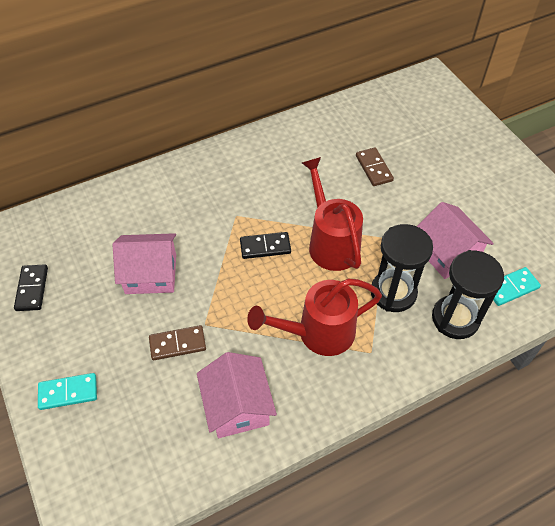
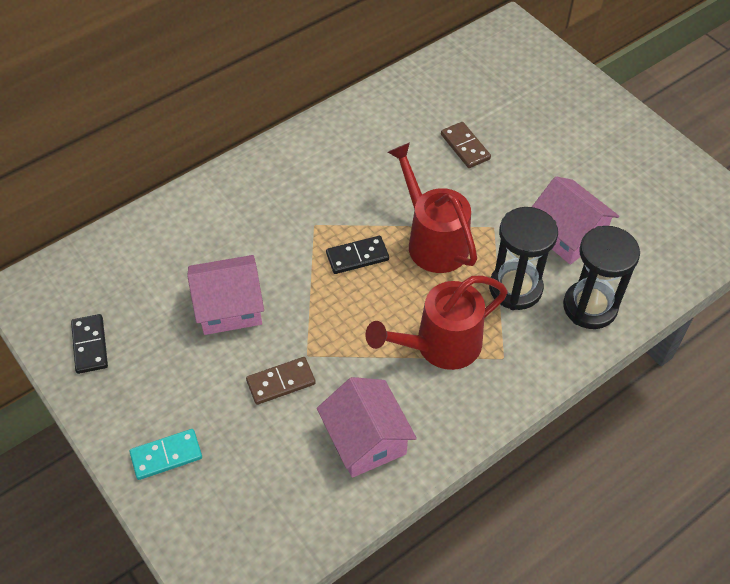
camera: 10 degrees left, 0 degrees up
(511, 288) = (645, 264): turquoise domino -> none

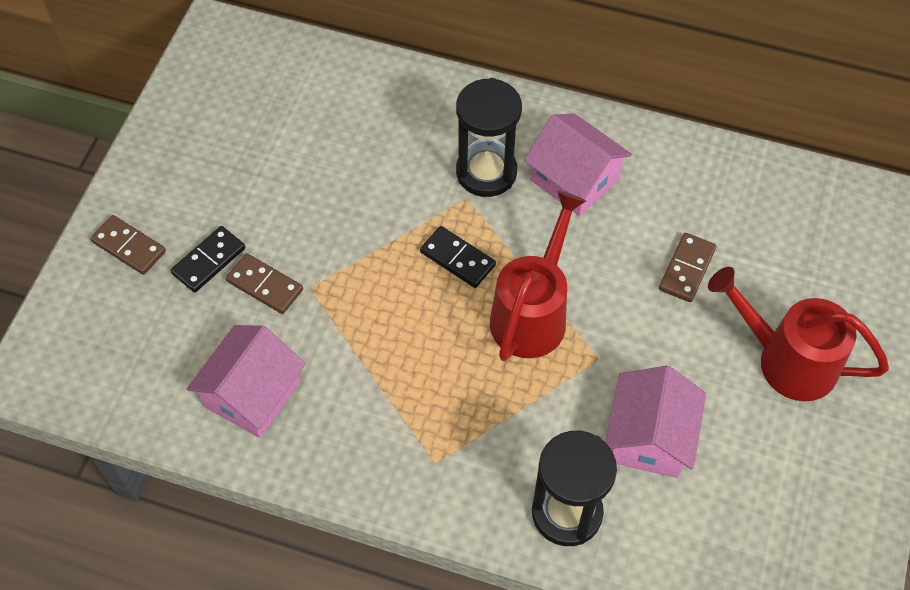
camera: 55 degrees right, 5 degrees up
(90, 345) = (197, 117): black domino -> black domino (209, 261)
(166, 455) = (129, 246): turquoise domino -> brown domino
(229, 307) = (315, 192): pink house -> pink house (574, 179)
(439, 346) = (405, 395): red watering can -> red watering can (785, 359)
(515, 288) = (533, 425): black hourglass -> black hourglass (486, 172)

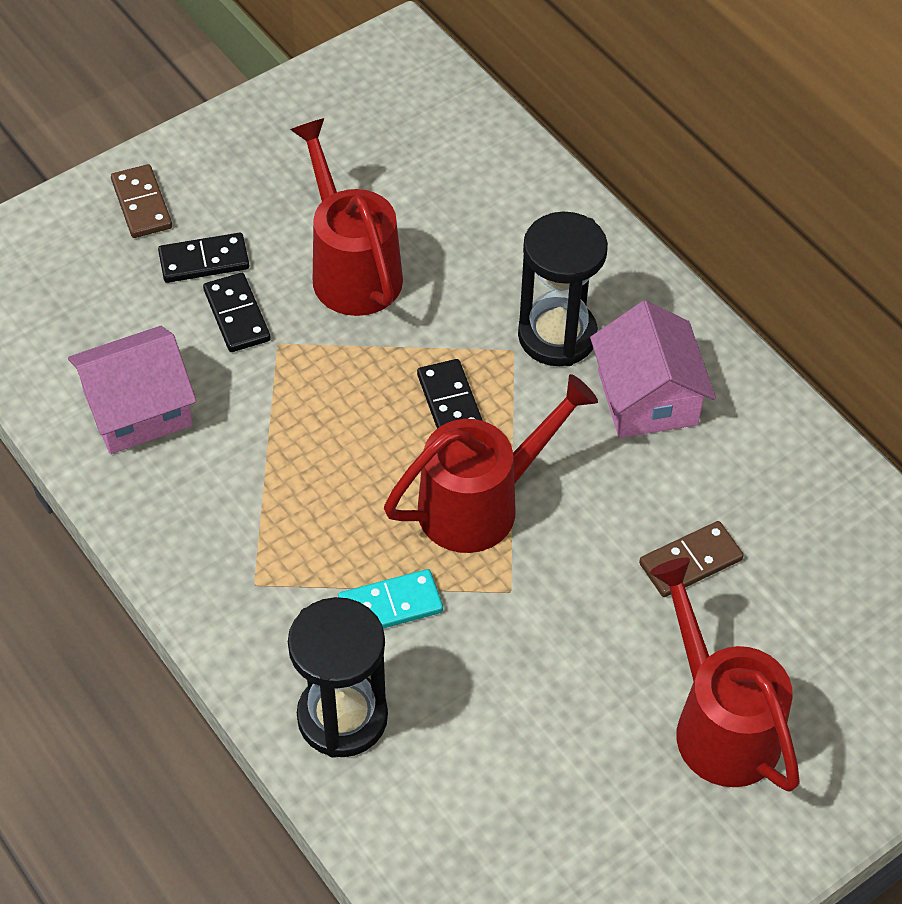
camera: 35 degrees right, 5 degrees down
(265, 285) = (237, 315): brown domino -> black domino
(314, 206) = (351, 268): none -> red watering can
(533, 418) = (390, 605): none -> turquoise domino
(649, 437) = (494, 701): pink house -> none

